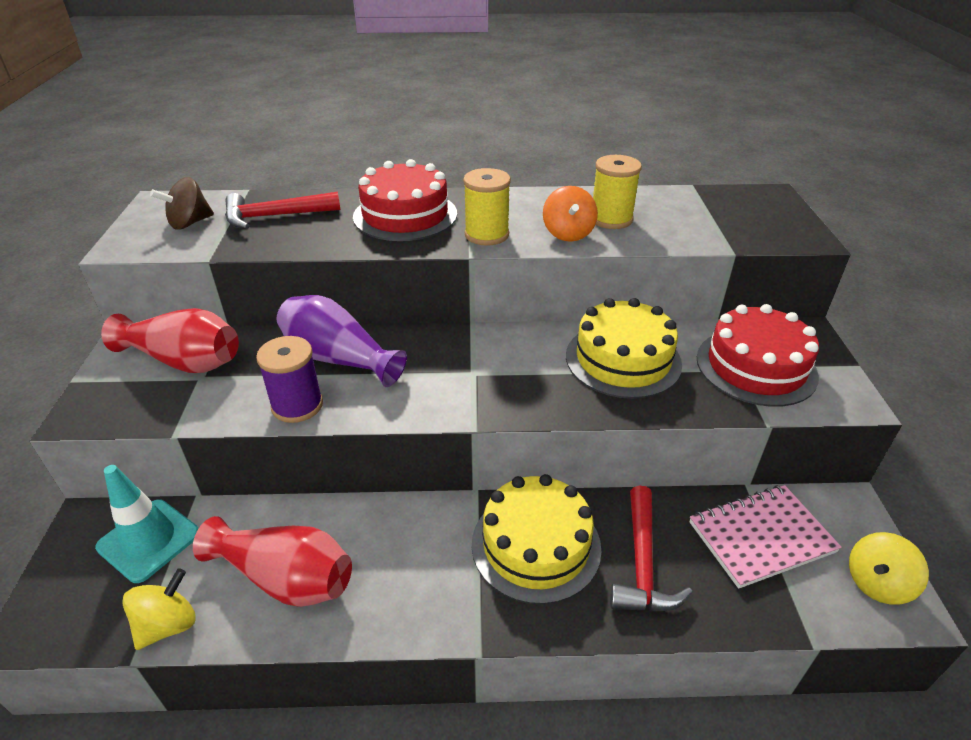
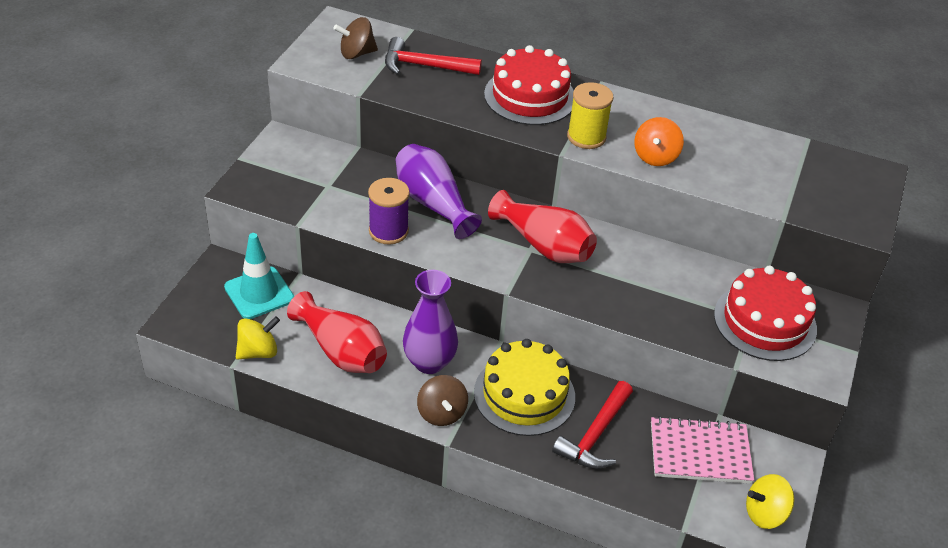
camera: 20 degrees right, 5 degrees up
(184, 361) = (320, 168): red vase -> red vase (544, 245)
(404, 549) = (429, 362): none -> purple vase
(450, 612) = (441, 413): none -> brown spinning top
(611, 219) = (703, 154): yellow spool -> none
(623, 359) = (657, 278): yellow cake -> none

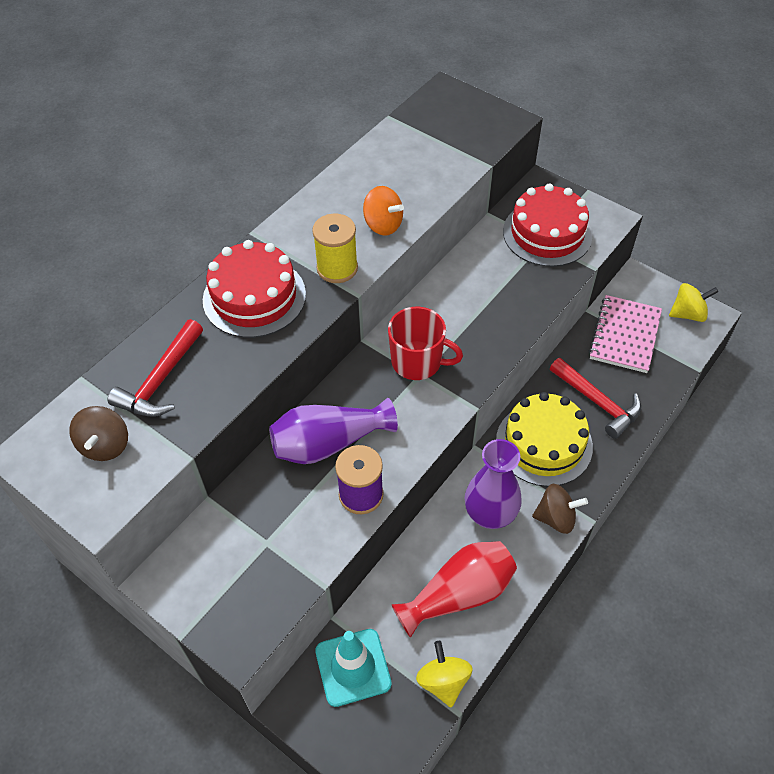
camera: 70 degrees left, 10 degrees up
(544, 245) = (418, 362): red vase -> red mug
(765, 514) = (688, 314): yellow spinning top -> yellow spinning top turned 105 degrees counterclockwise

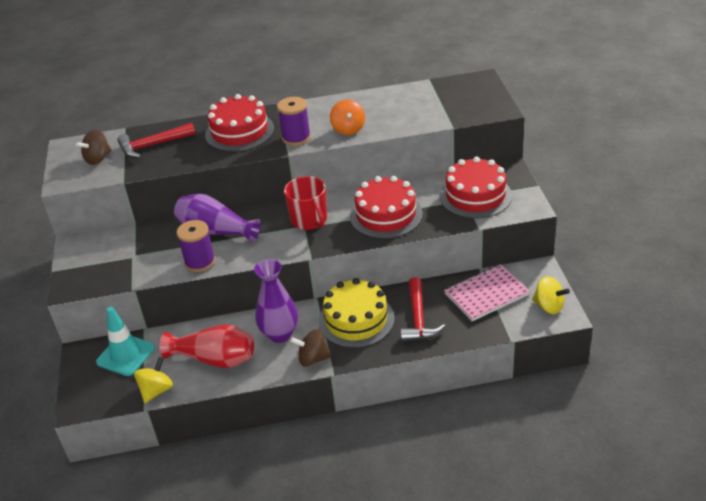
camera: 45 degrees right, 15 degrees down
(337, 268) = (296, 138): yellow spool -> purple spool
(489, 307) = (386, 215): none -> red cake
(556, 518) = (313, 359): brown spinning top -> brown spinning top turned 135 degrees clockwise

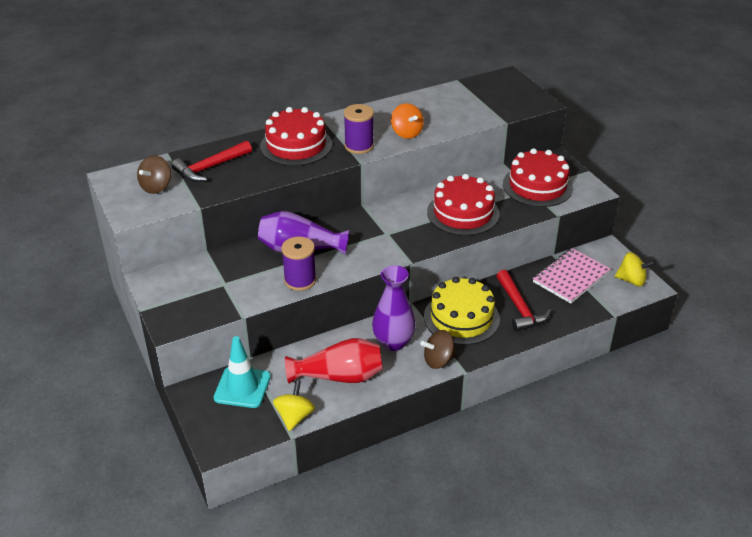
camera: 20 degrees left, 0 degrees up
(309, 220) = (390, 226): red mug -> none

